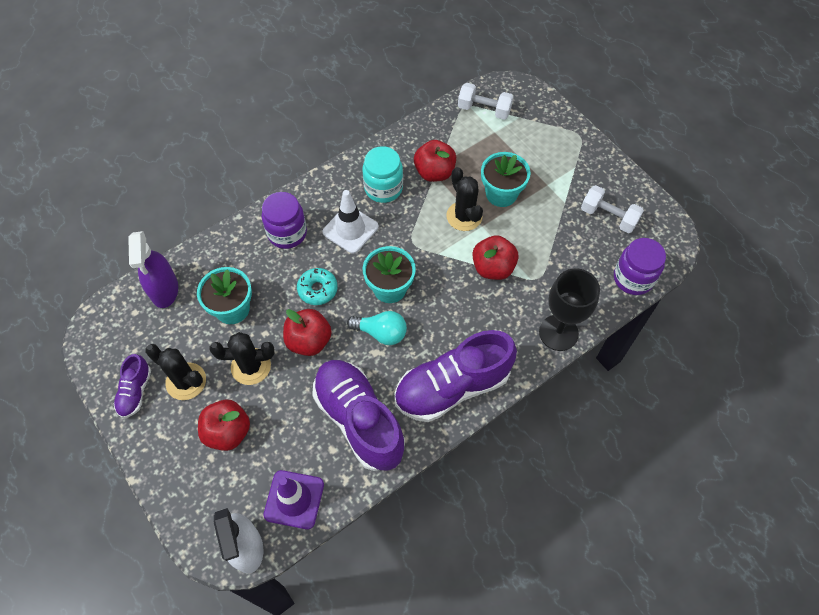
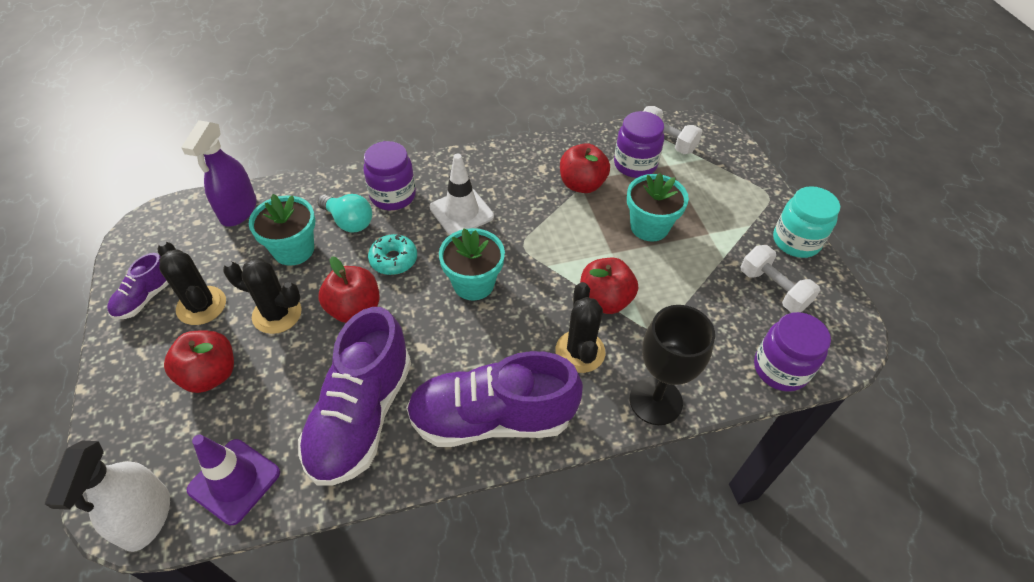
camera: 20 degrees right, 10 degrees down
(359, 420) = (361, 416): purple shoe -> purple shoe turned 150 degrees counterclockwise
(381, 333) = (439, 327): turquoise light bulb -> turquoise light bulb (349, 221)
(383, 188) = (518, 184): turquoise jar -> turquoise jar (796, 241)
(464, 216) = (595, 237): black cactus -> black cactus (580, 351)
(468, 140) = (635, 165): none -> purple jar

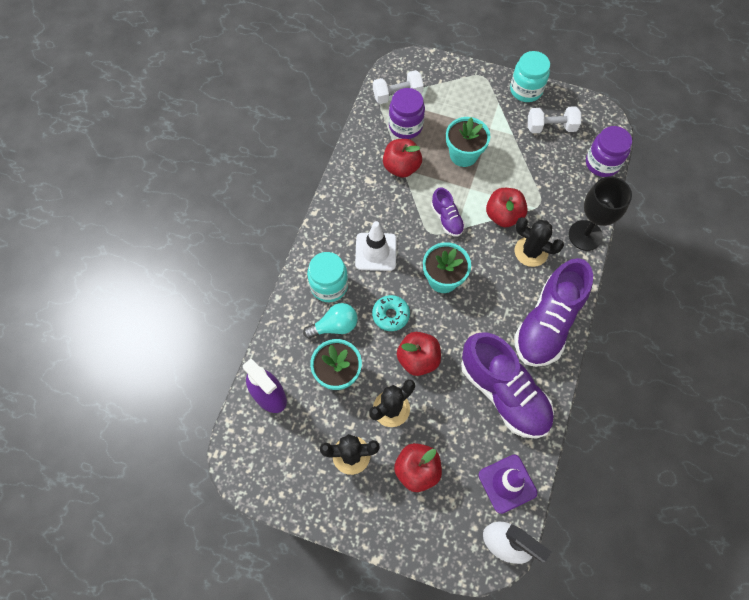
camera: 55 degrees left, 15 degrees up
(145, 298) = (318, 491): purple shoe -> purple shoe (447, 219)
(393, 196) = (329, 286): purple jar -> turquoise jar

